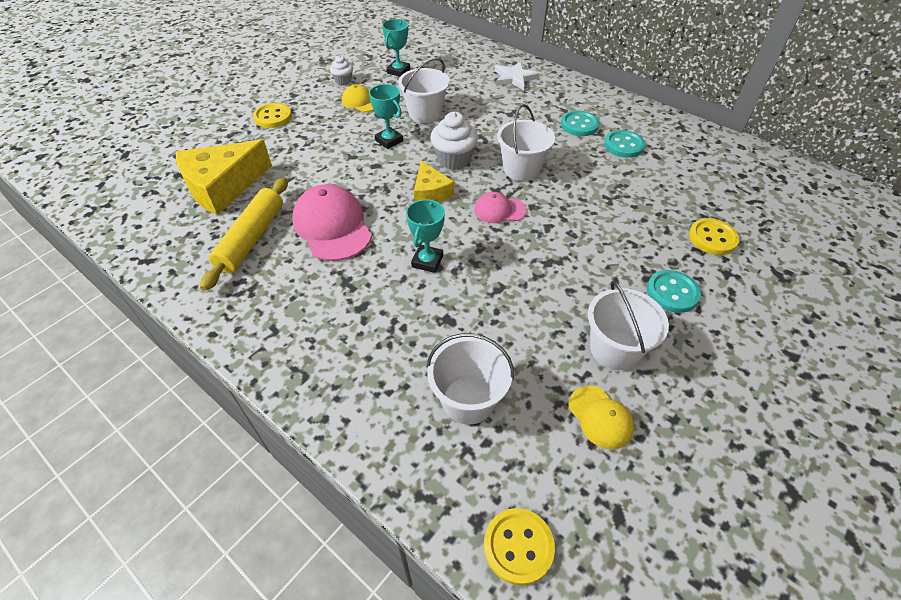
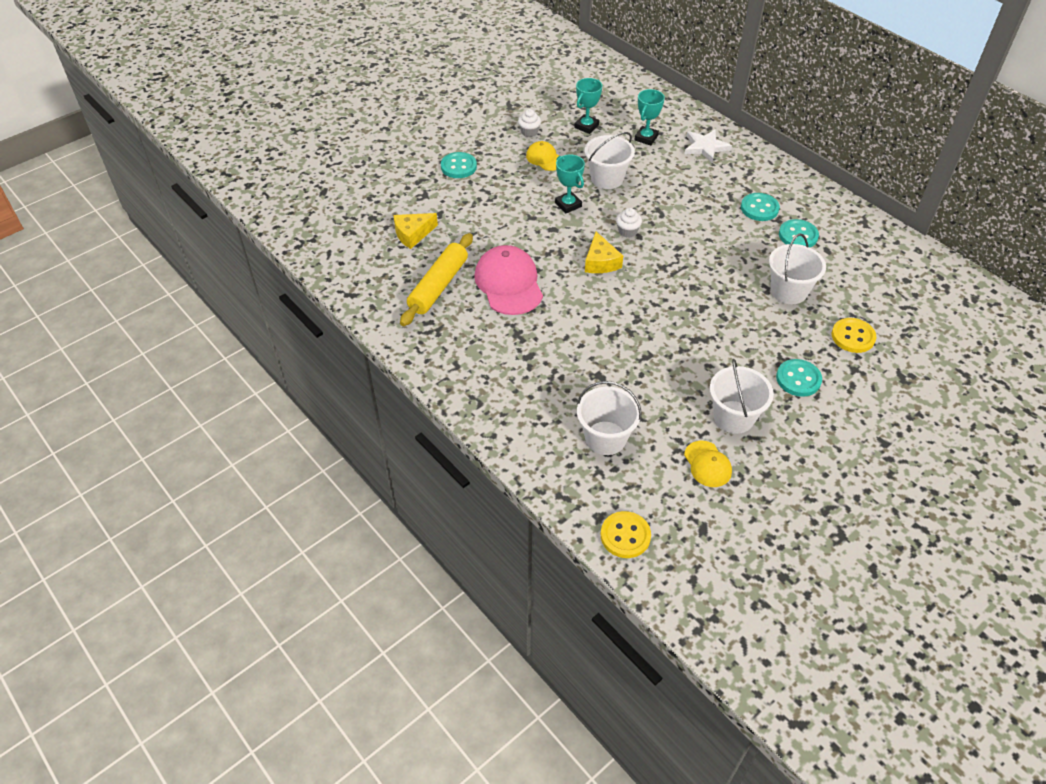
camera: 10 degrees right, 0 degrees up
(223, 186) = (413, 234): yellow cheese -> yellow cheese, size x0.56
(273, 117) = (458, 166): yellow button -> turquoise button
(427, 261) = (589, 325): turquoise trophy -> turquoise trophy (646, 138)
(454, 159) = (627, 231): white cupcake -> white cupcake, size x0.58
(499, 210) = (661, 286): pink cap -> none
(521, 169) = (691, 249): white bucket -> white bucket (788, 291)

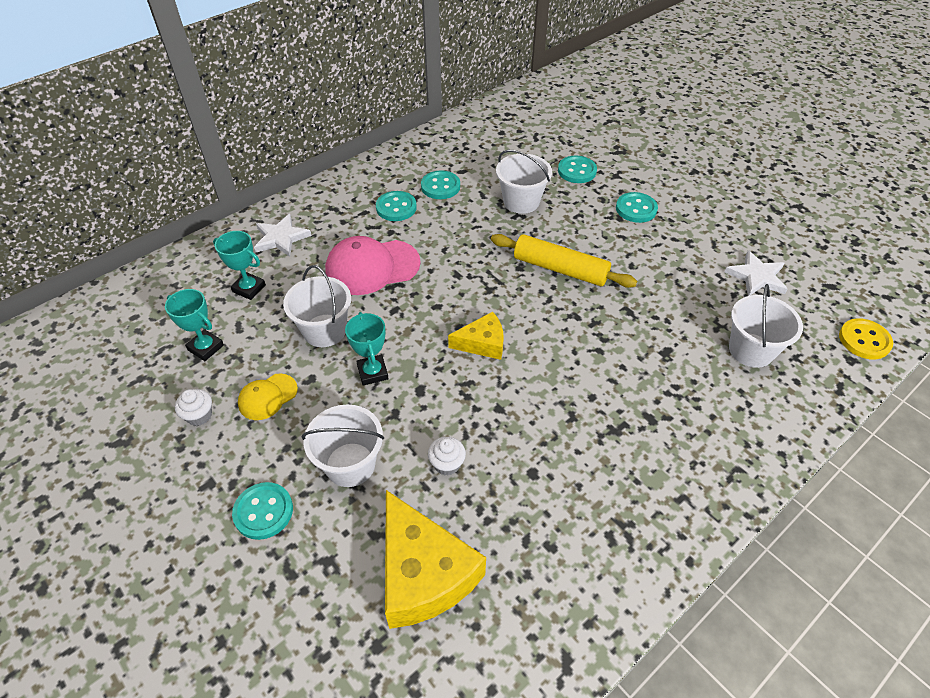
camera: 90 degrees left, 0 degrees up
(413, 234) = (423, 573): yellow cheese -> yellow cheese, size x1.79
(438, 286) = (537, 528): yellow rolling pin -> yellow rolling pin (560, 269)
(509, 283) = (526, 439): pink cap -> pink cap (372, 267)
(568, 205) = (372, 372): turquoise trophy -> turquoise trophy turned 75 degrees counterclockwise
(627, 231) = (428, 316): white cupcake -> white cupcake (447, 464)
(707, 464) = (756, 277): yellow cap -> white star
(733, 417) = (694, 254): white bucket -> white bucket (350, 464)
(853, 337) = (577, 171): yellow button -> turquoise button

